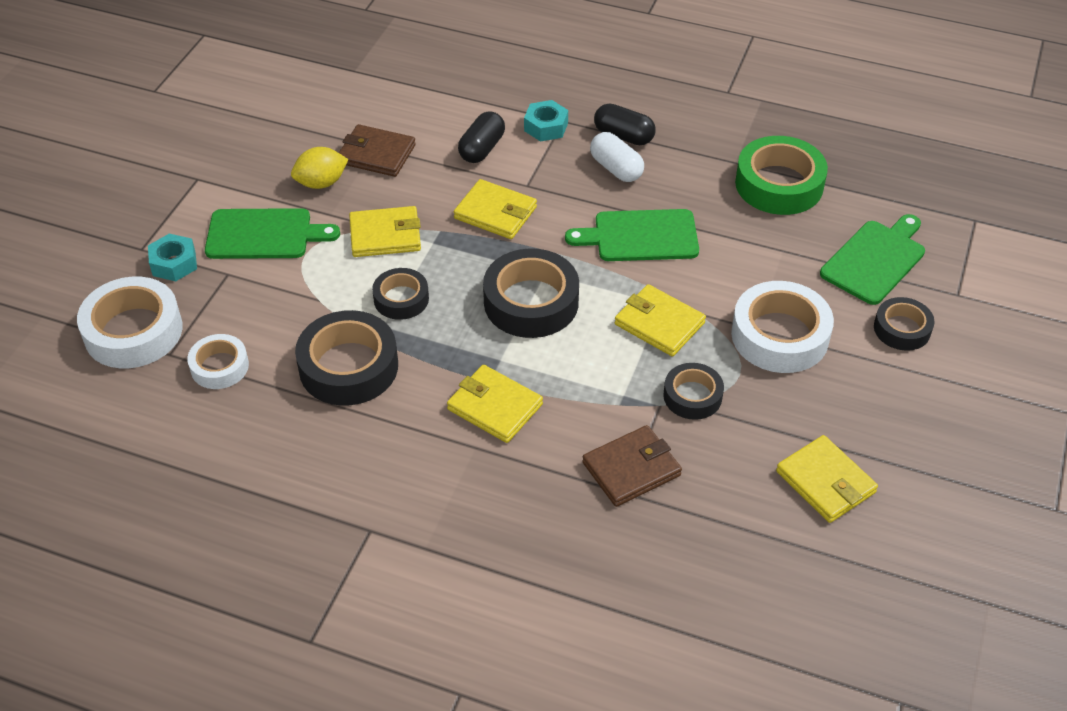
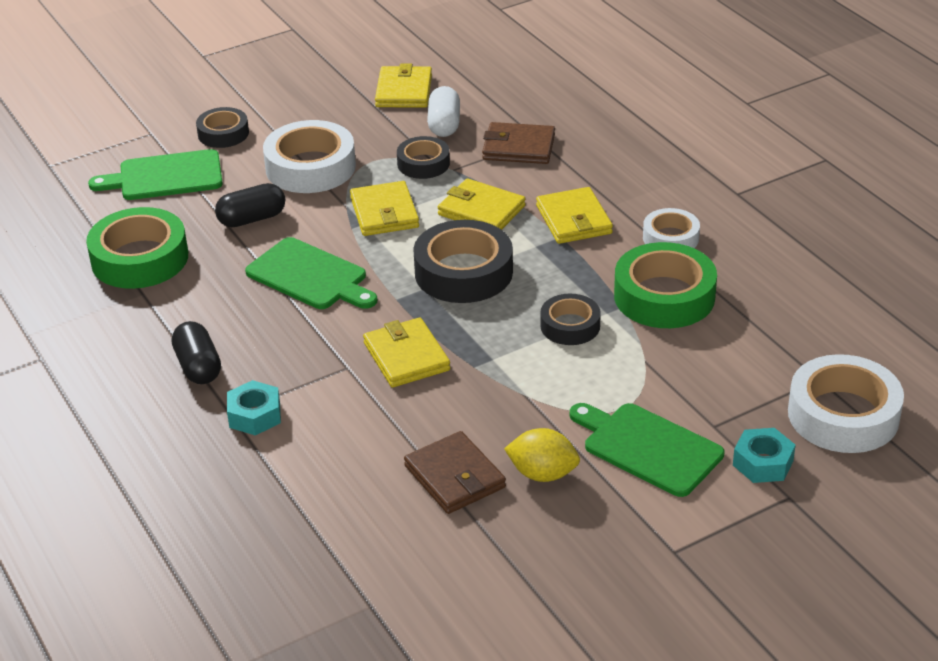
camera: 140 degrees left, 10 degrees down
(219, 366) = (778, 347): white tape -> white tape (670, 238)
(348, 367) = (664, 296): black tape -> green tape
(385, 235) = (529, 387): yellow wallet -> yellow wallet (481, 210)
(482, 149) = (344, 425): black capsule -> black capsule (252, 219)
(616, 168) = (249, 341): white capsule -> white capsule (444, 124)

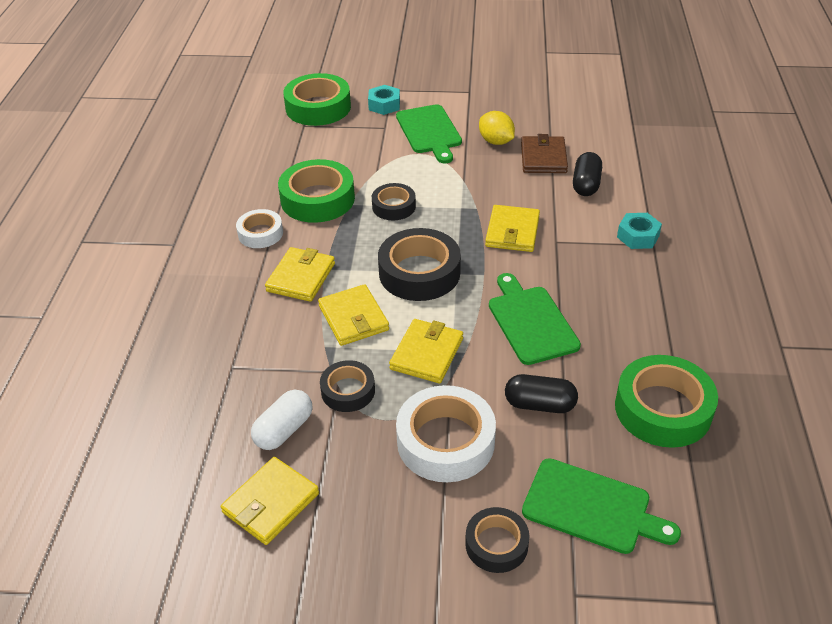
camera: 145 degrees left, 5 degrees up
(198, 367) = (659, 286): black capsule -> black capsule (586, 184)
(518, 147) = (257, 366): brown wallet -> none
(843, 415) = (318, 107): white tape -> green tape

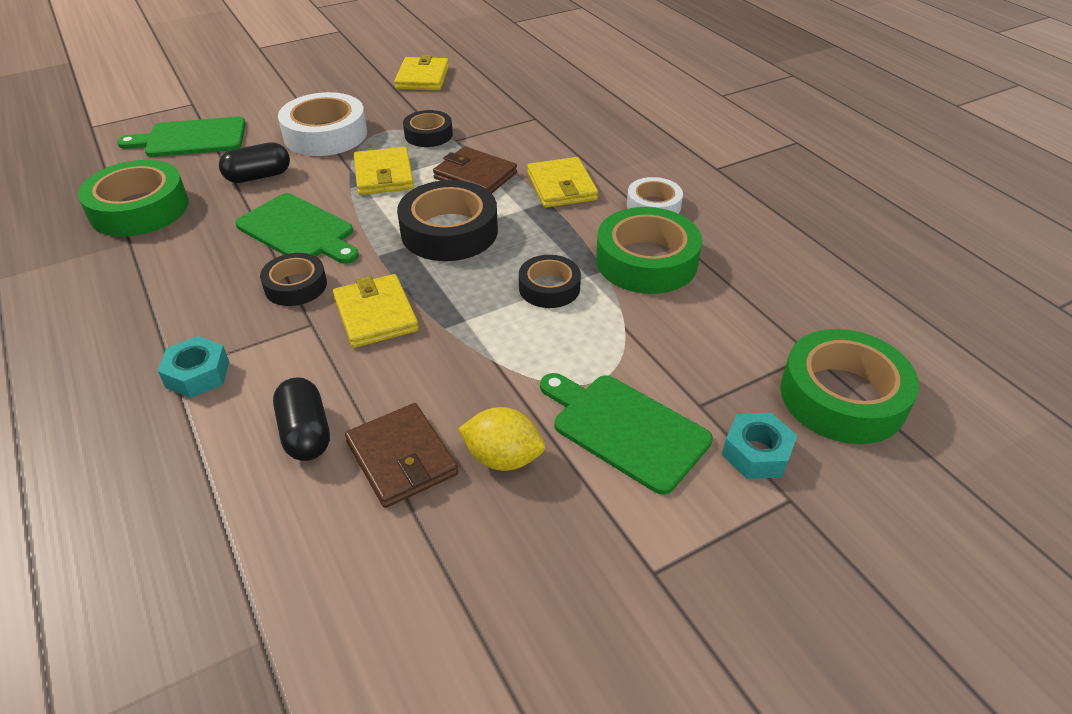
camera: 145 degrees right, 0 degrees up
(284, 430) = (453, 104): white capsule -> none
(353, 318) = (475, 176): yellow wallet -> brown wallet
(496, 544) = (256, 105): black tape -> black tape (295, 286)

